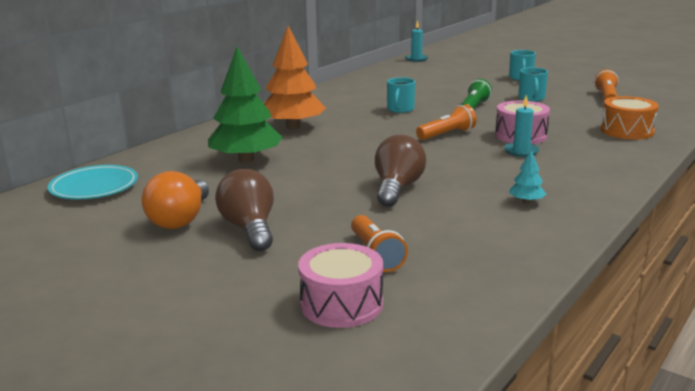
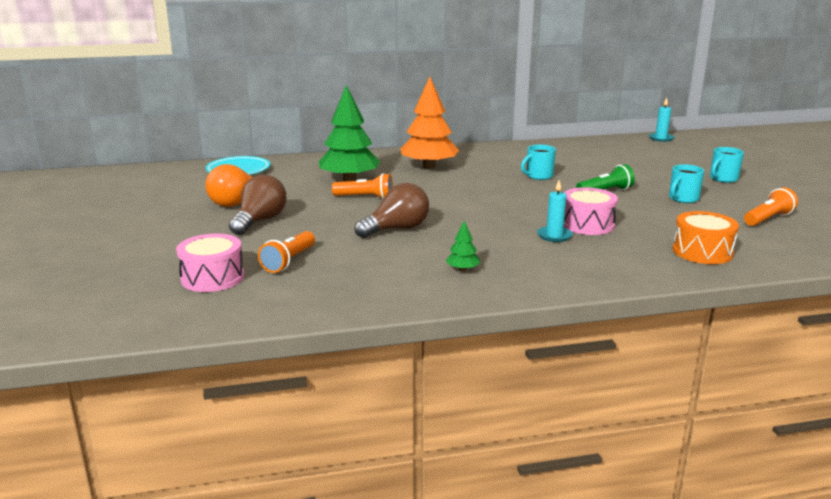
camera: 40 degrees right, 0 degrees up
(447, 134) = (527, 205): orange flashlight -> orange flashlight (365, 197)
(526, 201) = (462, 269): turquoise tree -> green tree

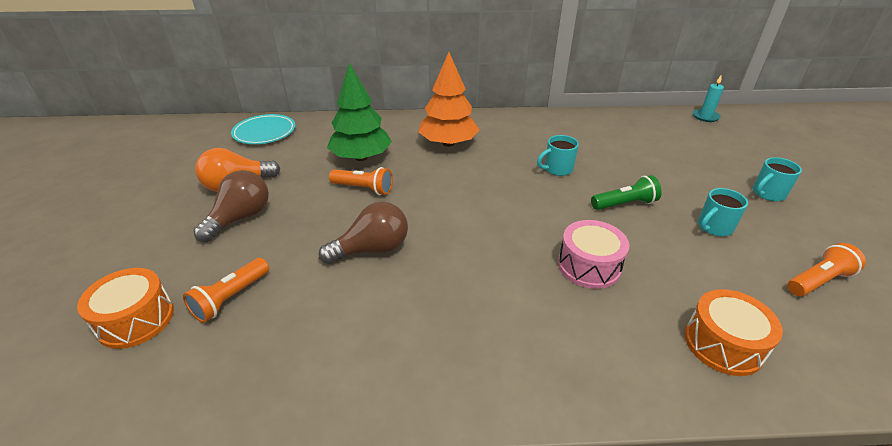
camera: 10 degrees right, 15 degrees up
(212, 278) = (136, 320): pink drum -> orange drum
(462, 269) = (414, 342): green tree -> none
(554, 236) = (544, 284): turquoise candle -> none

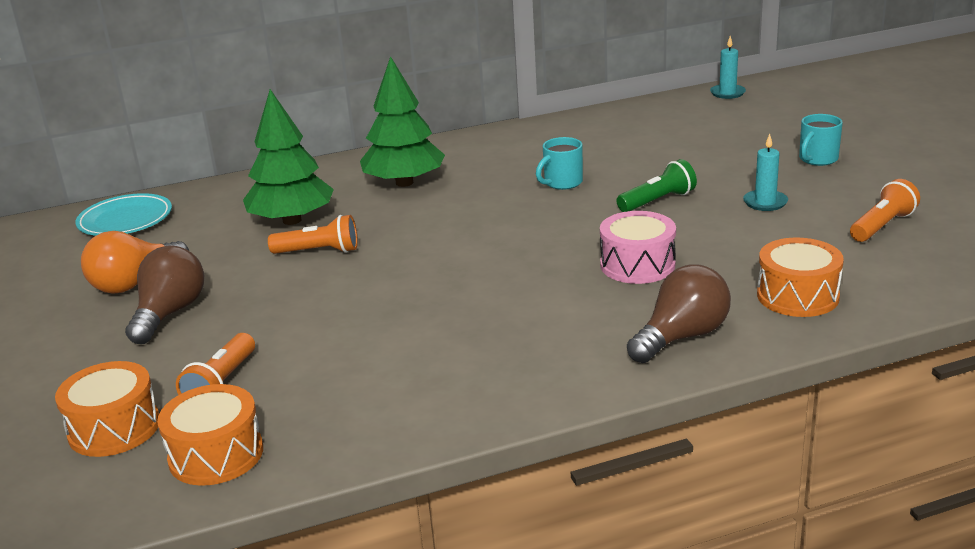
camera: 15 degrees left, 10 degrees down
(181, 376) = (216, 455): none -> orange drum
(372, 249) = (370, 305): brown light bulb -> brown light bulb (681, 337)
(448, 143) = (404, 183): orange tree -> green tree
(714, 227) = (765, 202): turquoise mug -> turquoise candle

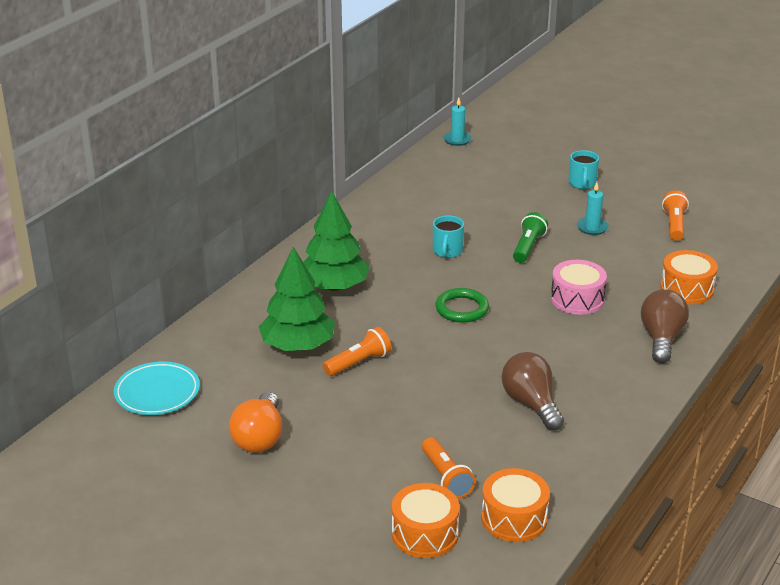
camera: 40 degrees left, 5 degrees up
(170, 313) = (327, 448): brown light bulb -> brown light bulb (531, 404)
(494, 236) = (462, 309): none -> green ring

